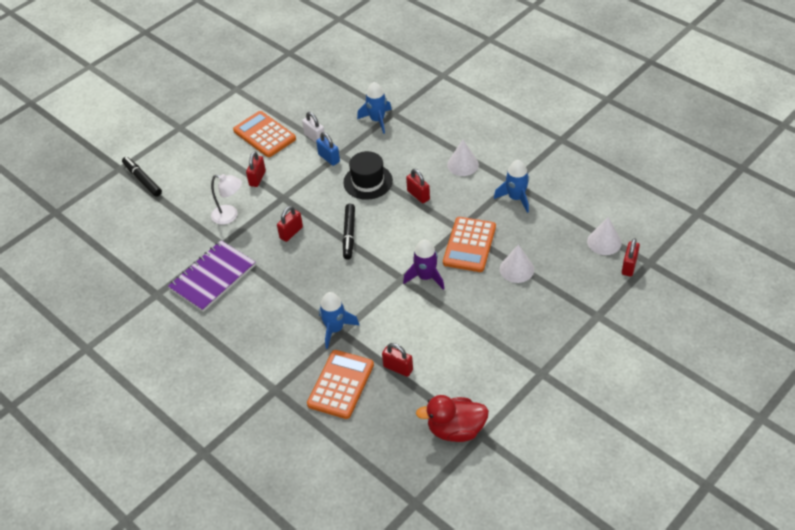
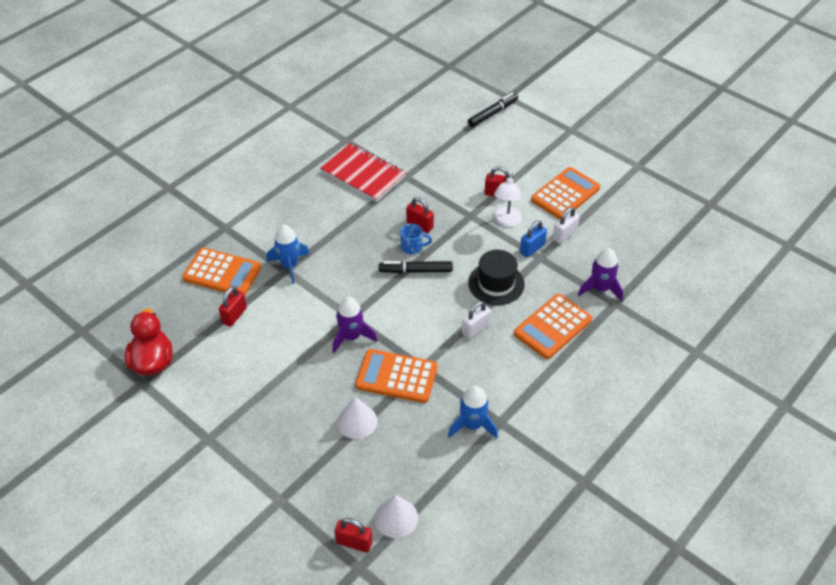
camera: 85 degrees right, 0 degrees up
(212, 277) = (363, 174): purple notebook -> red notebook
(230, 216) = (444, 178): white lamp -> white lamp (506, 221)
(319, 237) = (412, 247): none -> blue mug
(377, 120) = (600, 288): blue rocket -> purple rocket
(417, 149) = (552, 327): none -> orange calculator
(418, 195) = (475, 329): red padlock -> white padlock
(463, 164) = (528, 372): white cone -> none

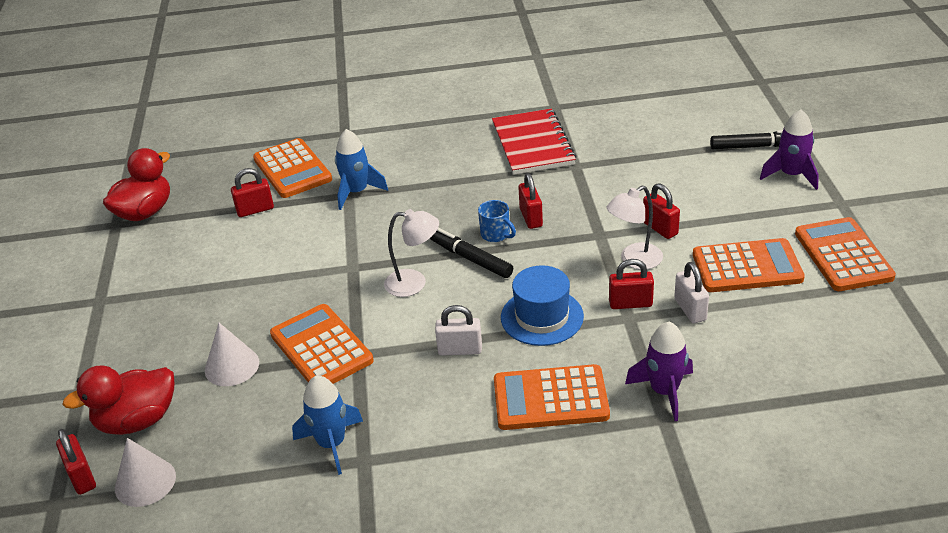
camera: 45 degrees right, 10 degrees down
(343, 490) = (137, 420): none -> red duck
(351, 337) = (328, 285): purple rocket -> purple rocket (791, 175)
(401, 305) = (414, 283): none -> white lamp
(496, 283) = (542, 317): black hat -> blue hat
(532, 249) = (630, 303): blue padlock -> red padlock
(564, 235) = (690, 309): white padlock -> white padlock turned 75 degrees clockwise
(602, 162) = (843, 255): none -> orange calculator

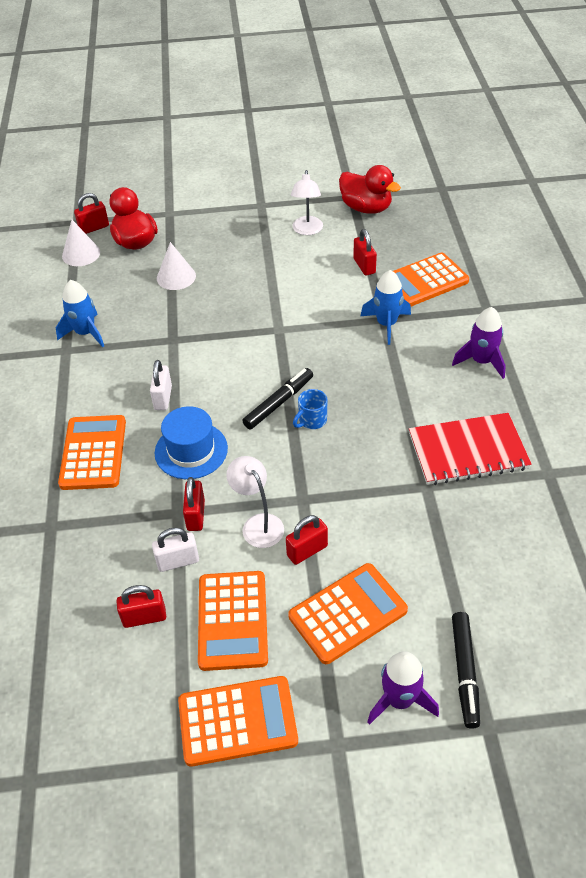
camera: 90 degrees right, 10 degrees up
(321, 348) = (184, 320): orange calculator -> orange calculator (348, 613)
(414, 283) = (251, 368): white lamp -> white lamp (307, 230)
(531, 218) = (336, 446): red padlock -> red padlock (144, 617)
(664, 391) = (79, 529): purple rocket -> purple rocket (481, 361)

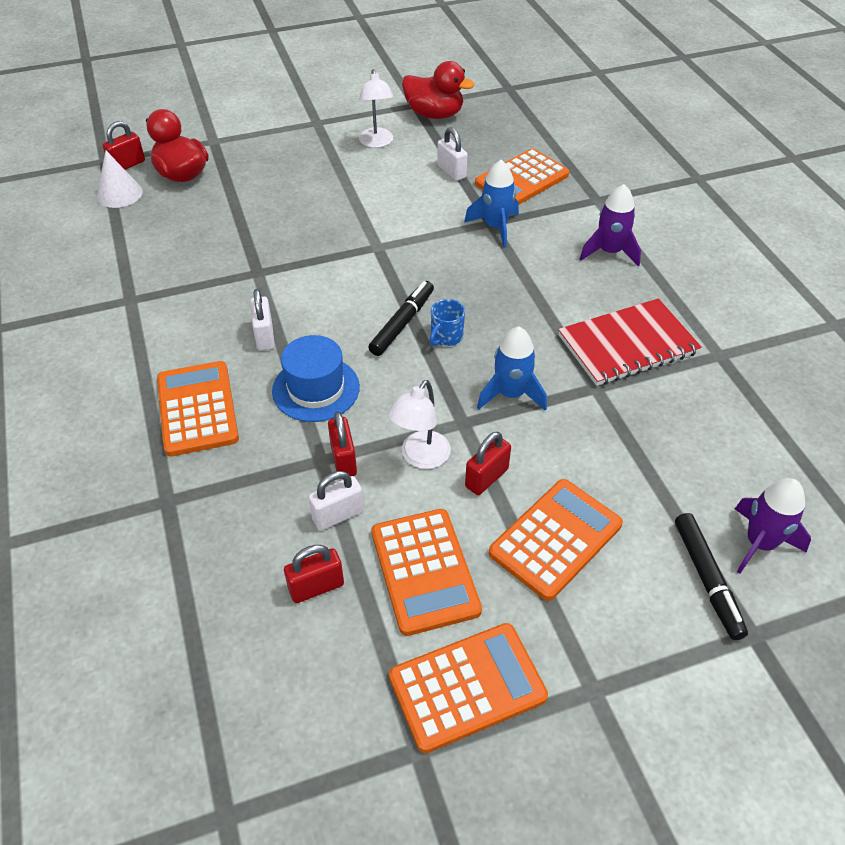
camera: 15 degrees left, 0 degrees up
(85, 333) = (149, 278): blue rocket -> blue rocket (510, 394)
(176, 277) = (241, 206): white cone -> none
(258, 524) = (420, 457): white lamp -> white lamp turned 105 degrees counterclockwise
(364, 266) = (451, 172): red padlock -> white padlock
(399, 700) = (646, 624): purple rocket -> purple rocket (759, 543)

